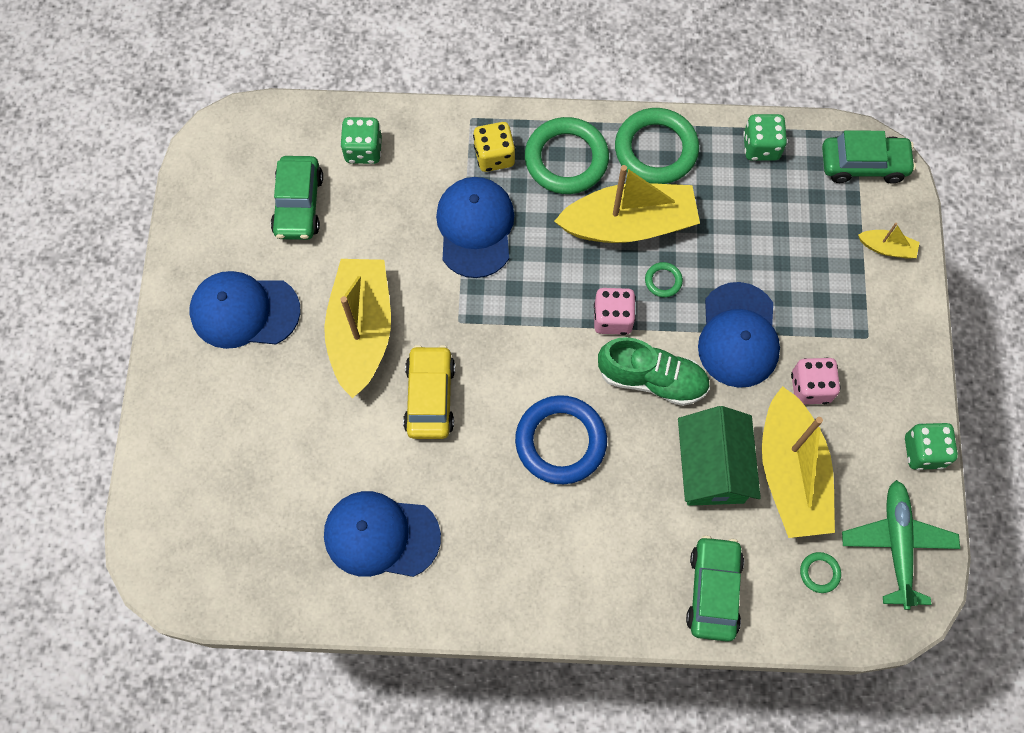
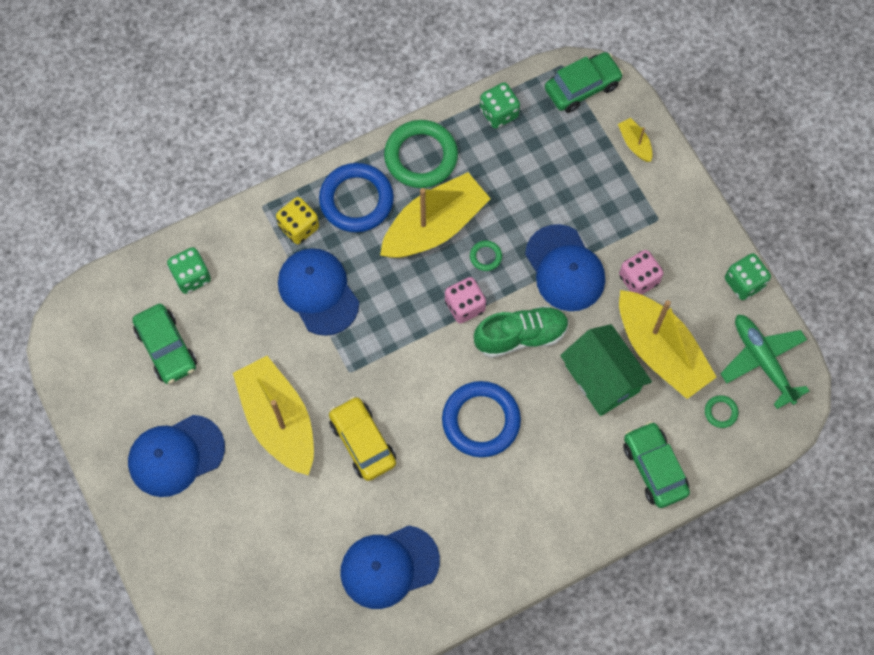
camera: 30 degrees left, 0 degrees up
(566, 159) = (356, 200): green ring -> blue ring
(887, 248) = (634, 143): yellow boat -> yellow boat turned 105 degrees counterclockwise

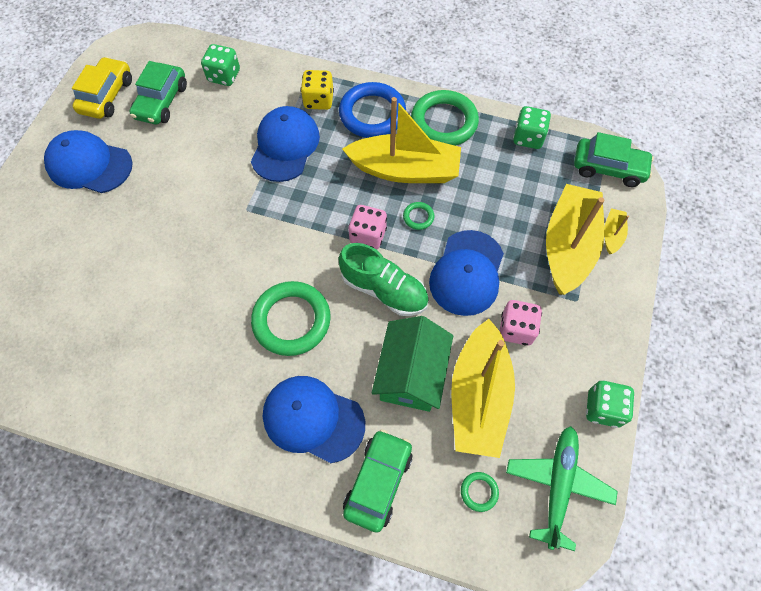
camera: 45 degrees right, 5 degrees down
(278, 420) = (169, 199): yellow boat -> yellow boat (568, 246)
(363, 442) = (201, 260): yellow car -> yellow car (107, 96)
(389, 566) = (117, 358): blue cap -> blue cap (313, 419)
(481, 421) = (291, 320): blue ring -> green ring

